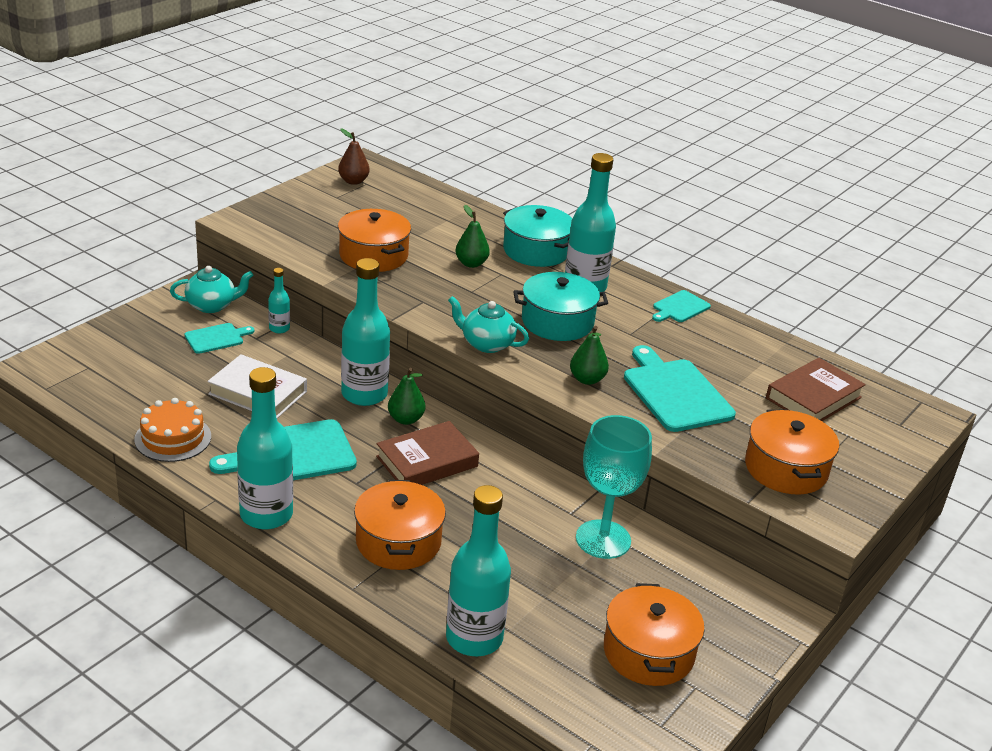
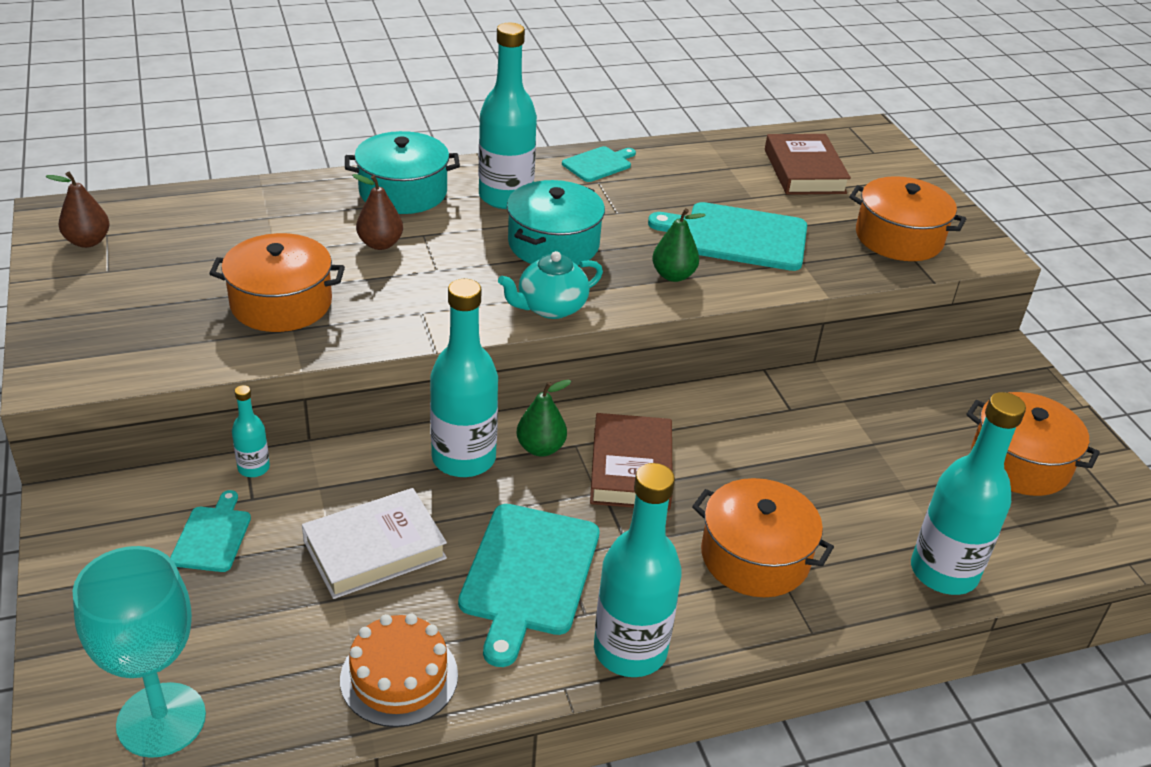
camera: 55 degrees left, 5 degrees up
(212, 305) = (130, 507): turquoise teapot -> none
(471, 263) = (380, 244): green pear -> brown pear
(603, 539) = (844, 408): turquoise goblet -> turquoise goblet (161, 720)
(680, 307) = (598, 164): turquoise cutting board -> turquoise cutting board turned 120 degrees counterclockwise

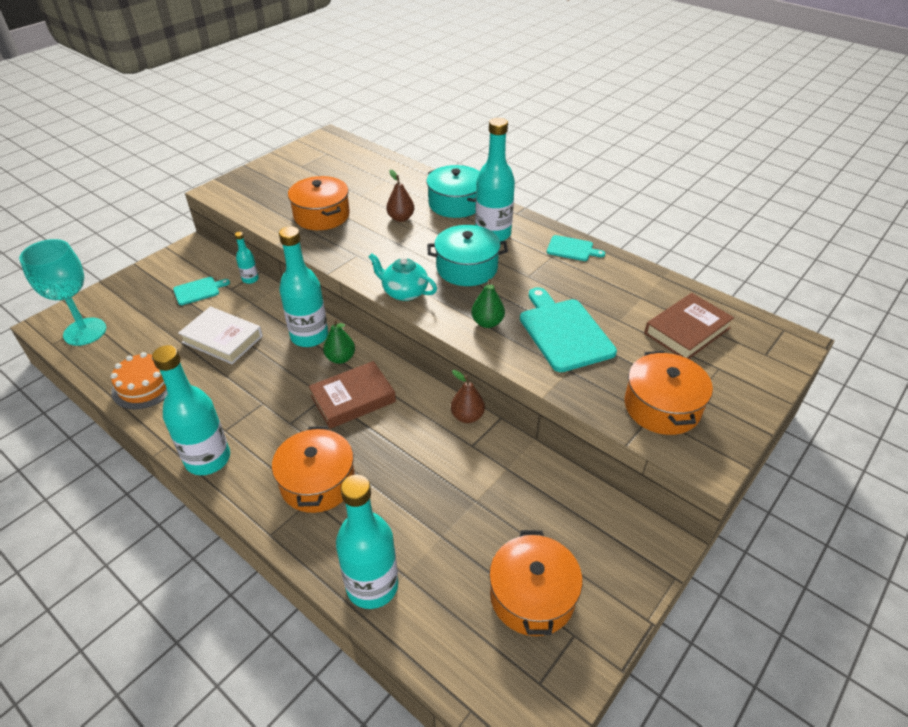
camera: 60 degrees right, 5 degrees up
(88, 241) = (316, 152): brown pear -> brown pear (467, 416)
(528, 574) = (240, 397): turquoise cutting board -> none

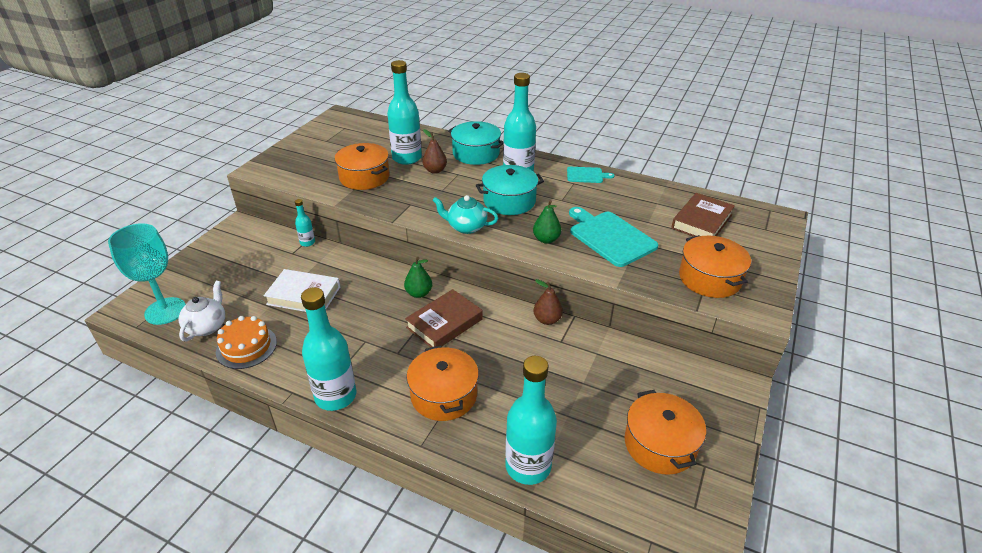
camera: 15 degrees left, 5 degrees down
(116, 356) = (207, 326): none -> white teapot
(198, 290) = (262, 259): turquoise cutting board -> none
(309, 336) = (383, 280): turquoise bottle -> turquoise bottle (407, 158)

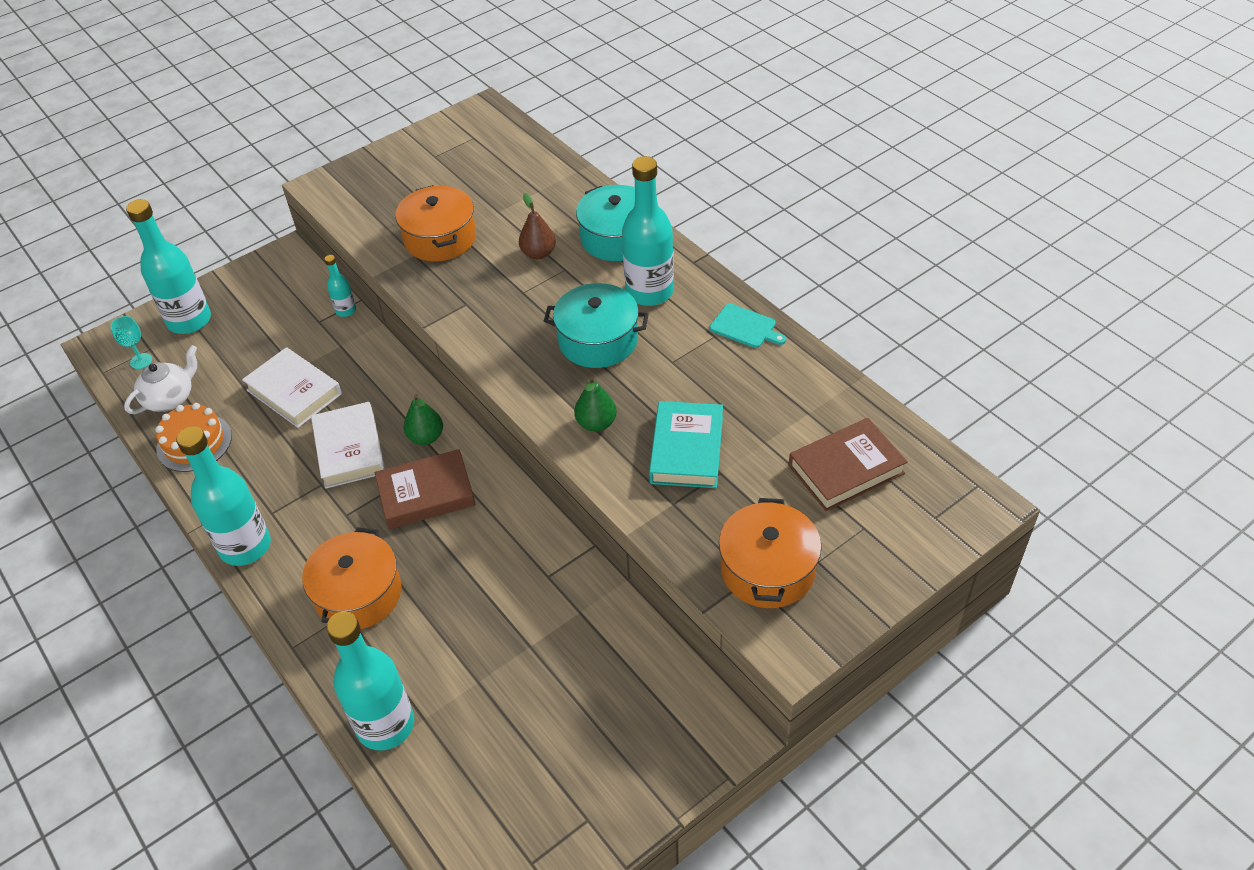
camera: 30 degrees right, 10 degrees up
(165, 311) = (141, 361): turquoise goblet -> turquoise goblet, size x0.44
(370, 315) = (349, 449): none -> white book
(407, 158) = (517, 219): turquoise bottle -> turquoise bottle (189, 321)
(466, 227) = (508, 366): turquoise teapot -> none
(547, 320) = (554, 537): brown pear -> none
(610, 237) = (687, 449): turquoise cutting board -> turquoise book
(660, 444) = (556, 768): orange pot -> none

